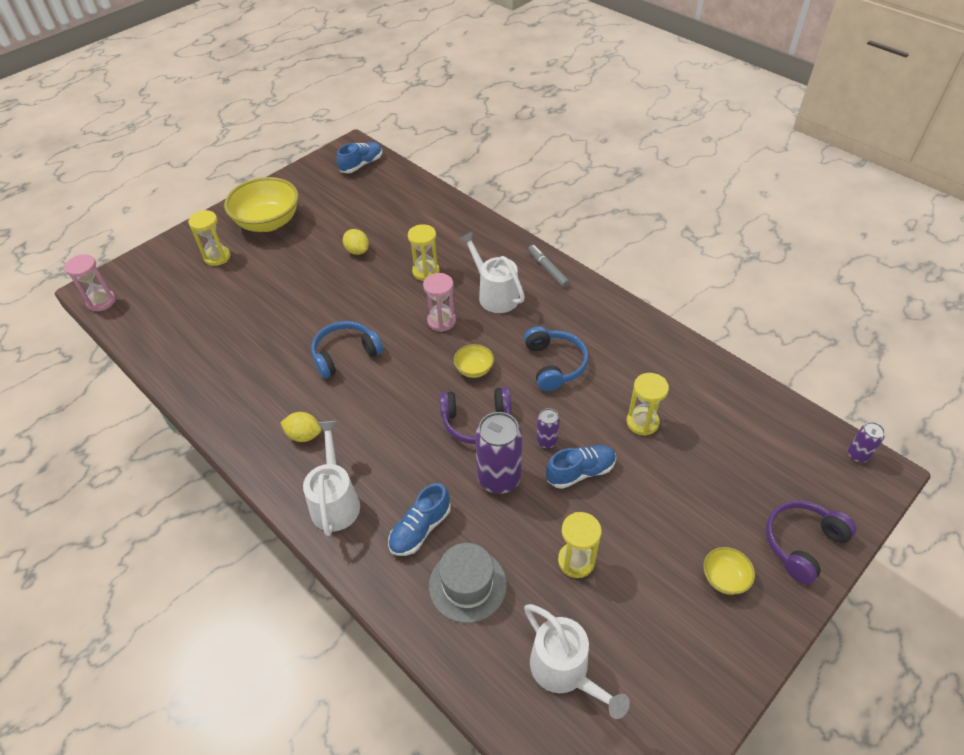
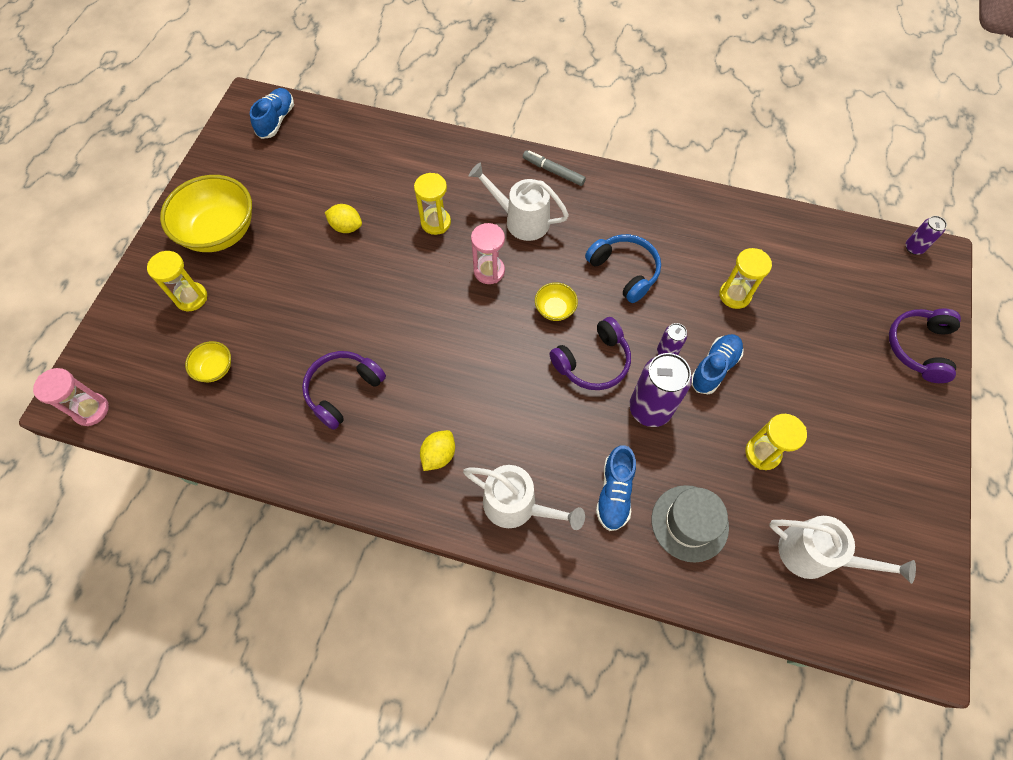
camera: 30 degrees left, 15 degrees up
(270, 359) = (343, 390): none -> purple headphones
(304, 435) = (439, 455): yellow lemon -> yellow lemon turned 45 degrees counterclockwise
(335, 500) = (517, 506): white watering can -> white watering can turned 150 degrees clockwise
(345, 354) = (418, 350): blue headphones -> none
(724, 578) = (882, 408): yellow bowl -> yellow bowl (215, 368)

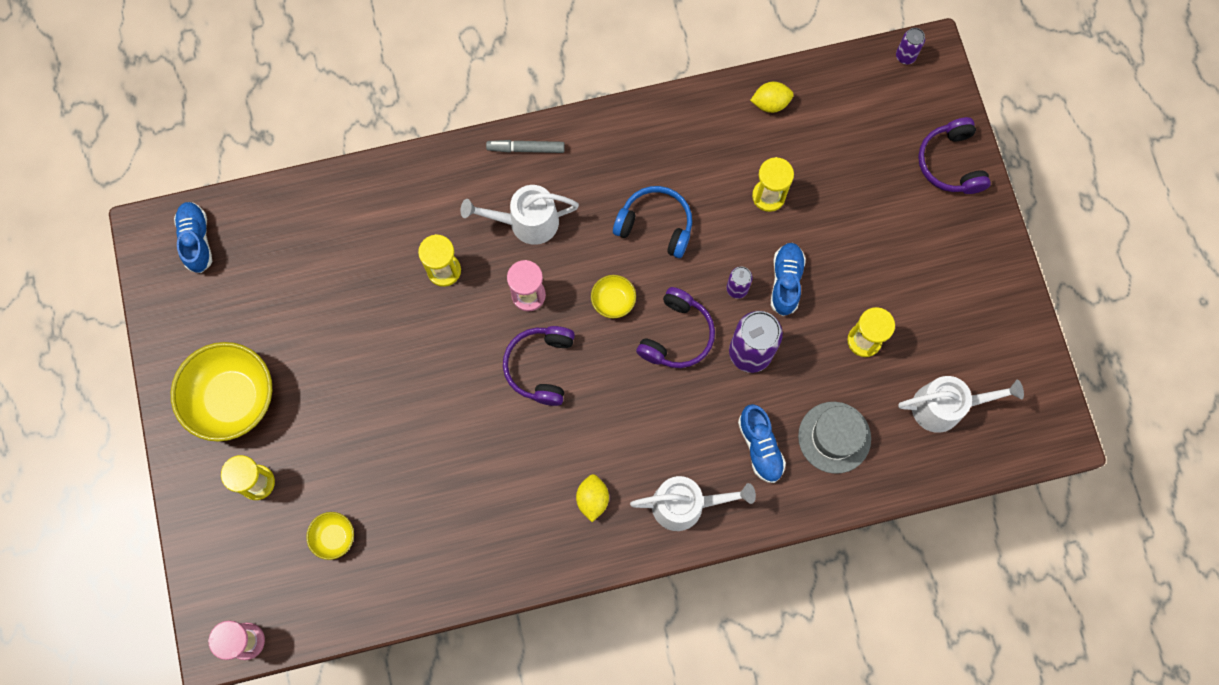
camera: 30 degrees left, 10 degrees up
(343, 390) = (468, 490): purple headphones -> purple headphones (541, 367)
(346, 227) = (358, 324): yellow lemon -> yellow lemon (770, 103)

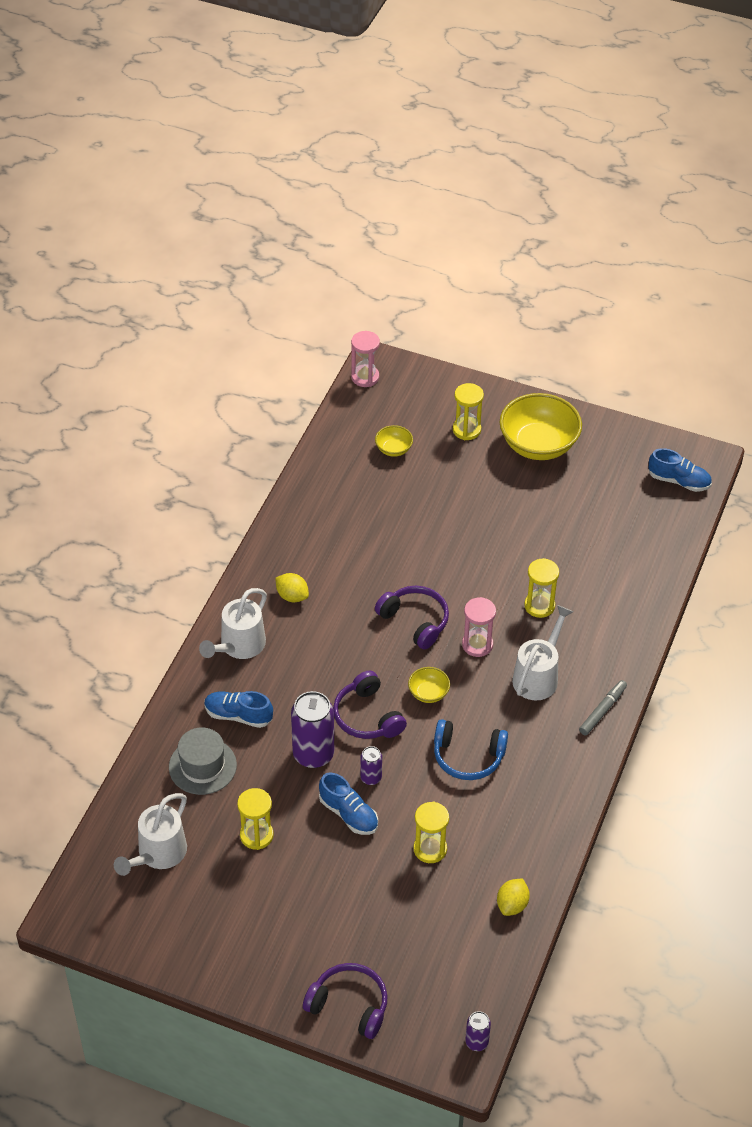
camera: 125 degrees right, 25 degrees down
(655, 225) = (468, 757): blue headphones -> blue headphones turned 45 degrees clockwise

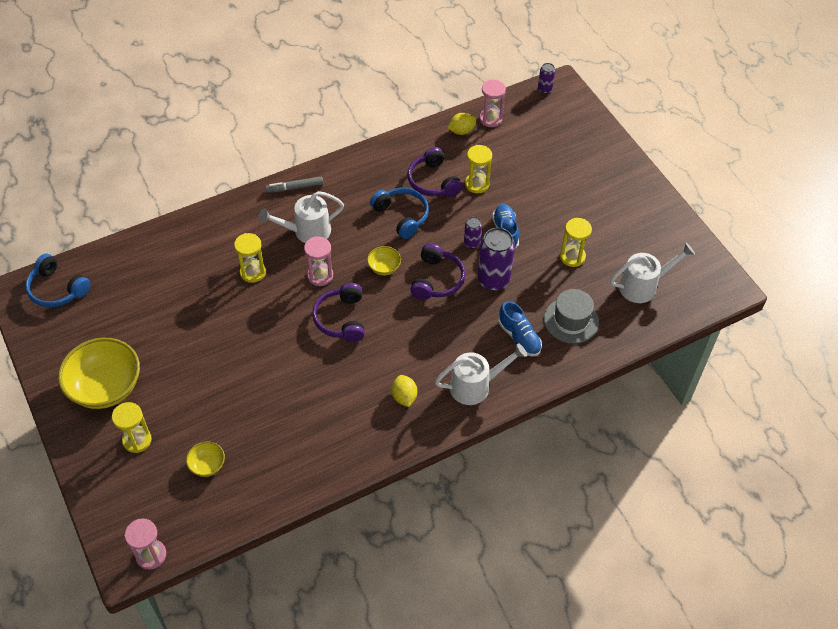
camera: 140 degrees left, 5 degrees up
(349, 1005) = (596, 143): purple headphones -> purple headphones (433, 181)
(497, 947) = (490, 119): none -> pink hourglass
(679, 481) = (57, 289): blue shoe -> blue headphones

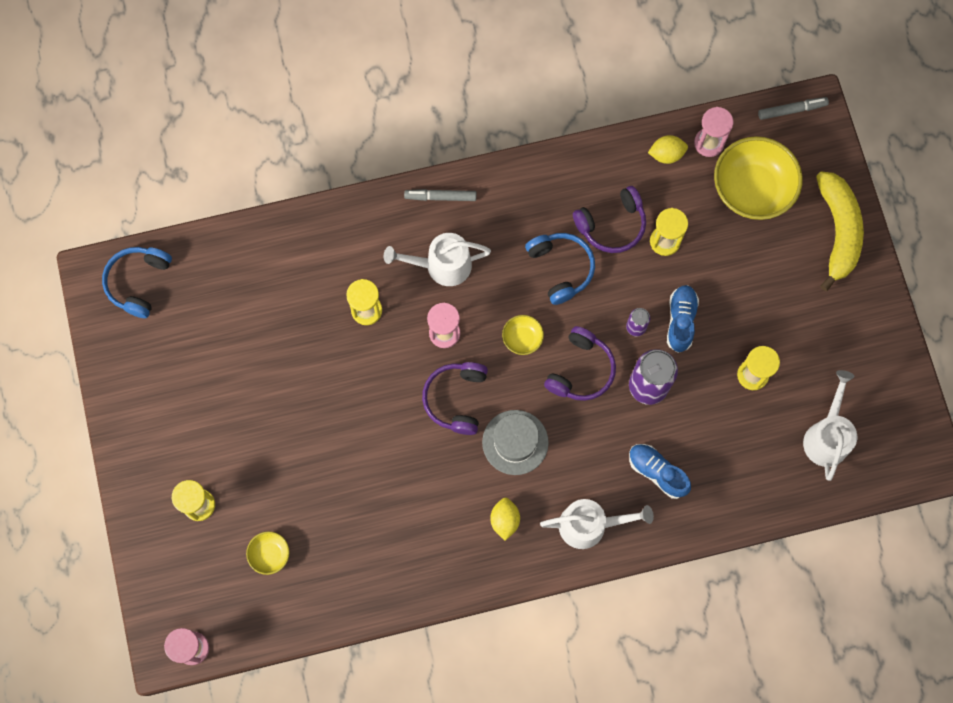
camera: 15 degrees right, 20 degrees up
(57, 289) = (138, 282): blue headphones -> blue headphones turned 60 degrees clockwise
(106, 387) = (175, 428): yellow bowl -> yellow bowl (752, 189)
(433, 181) = (612, 225): purple headphones -> purple headphones turned 105 degrees counterclockwise
(519, 337) = (657, 472): blue shoe -> blue shoe turned 150 degrees clockwise
(544, 89) = (791, 110): purple can -> grey marker
(571, 320) = (725, 463): grey hat -> grey hat (515, 442)
(604, 155) = (838, 231): none -> yellow banana
(643, 286) = (826, 436): white watering can -> white watering can turned 75 degrees counterclockwise

